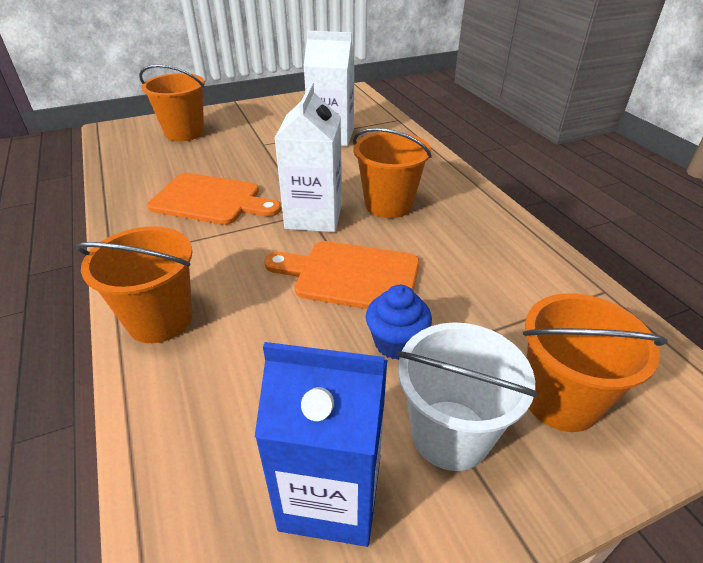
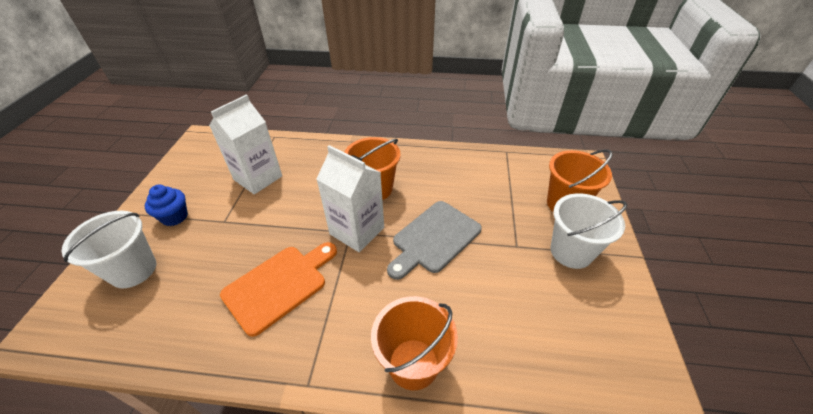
camera: 60 degrees left, 5 degrees up
(184, 133) = (133, 270): orange bucket -> white bucket
(331, 494) = (591, 315): blue carton -> none
(351, 275) = (434, 238): orange cutting board -> grey cutting board
(396, 343) = (502, 243): blue cupcake -> blue cupcake (175, 217)

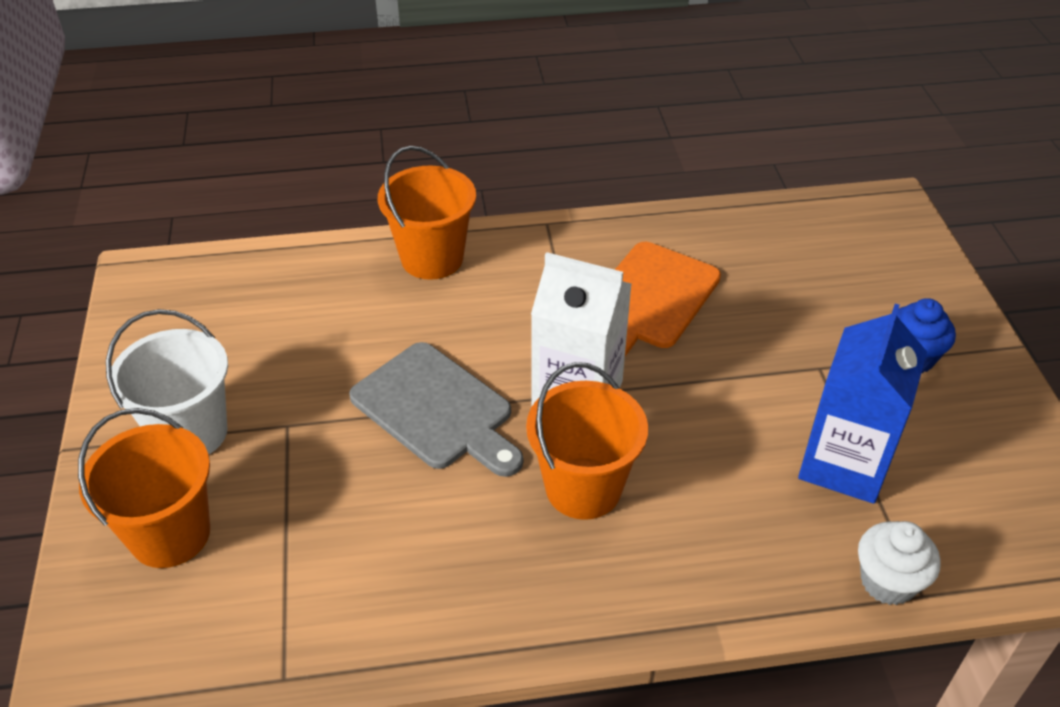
camera: 165 degrees right, 0 degrees up
(133, 270) = (873, 278): white bucket -> none
(258, 178) = (844, 464): white carton -> blue carton
(282, 141) = (887, 582): none -> white cupcake
(434, 238) = (436, 410): grey cutting board -> grey cutting board turned 105 degrees clockwise

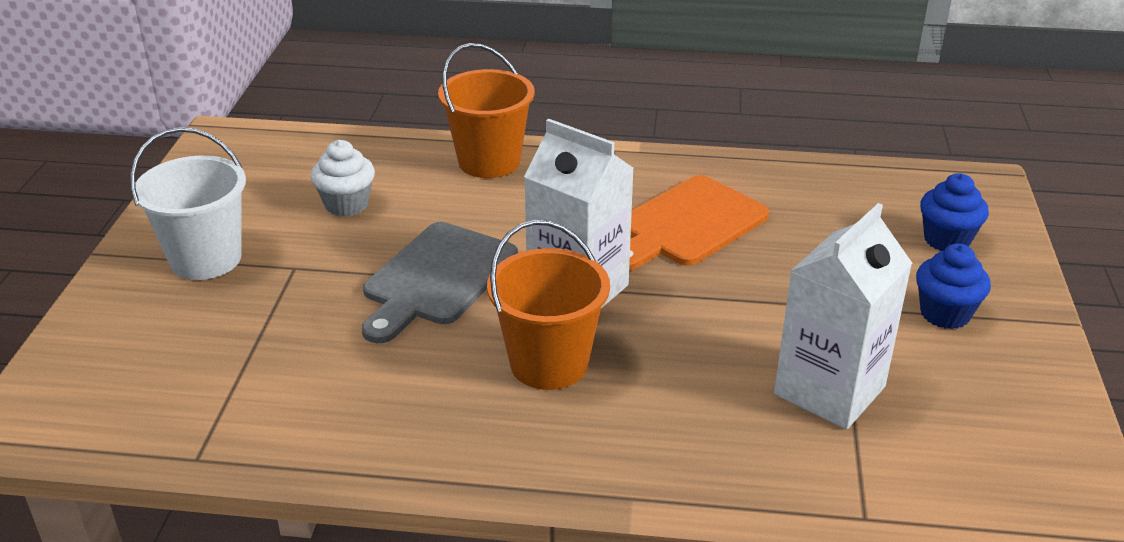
camera: 15 degrees right, 10 degrees down
(170, 534) = (151, 331): orange bucket -> none
(436, 410) = (436, 278): grey cutting board -> grey cutting board turned 60 degrees clockwise
(844, 464) = (829, 390): blue carton -> white carton
(883, 274) = (946, 240): none -> blue cupcake
(887, 582) = (831, 499): white cupcake -> white cupcake (346, 205)

